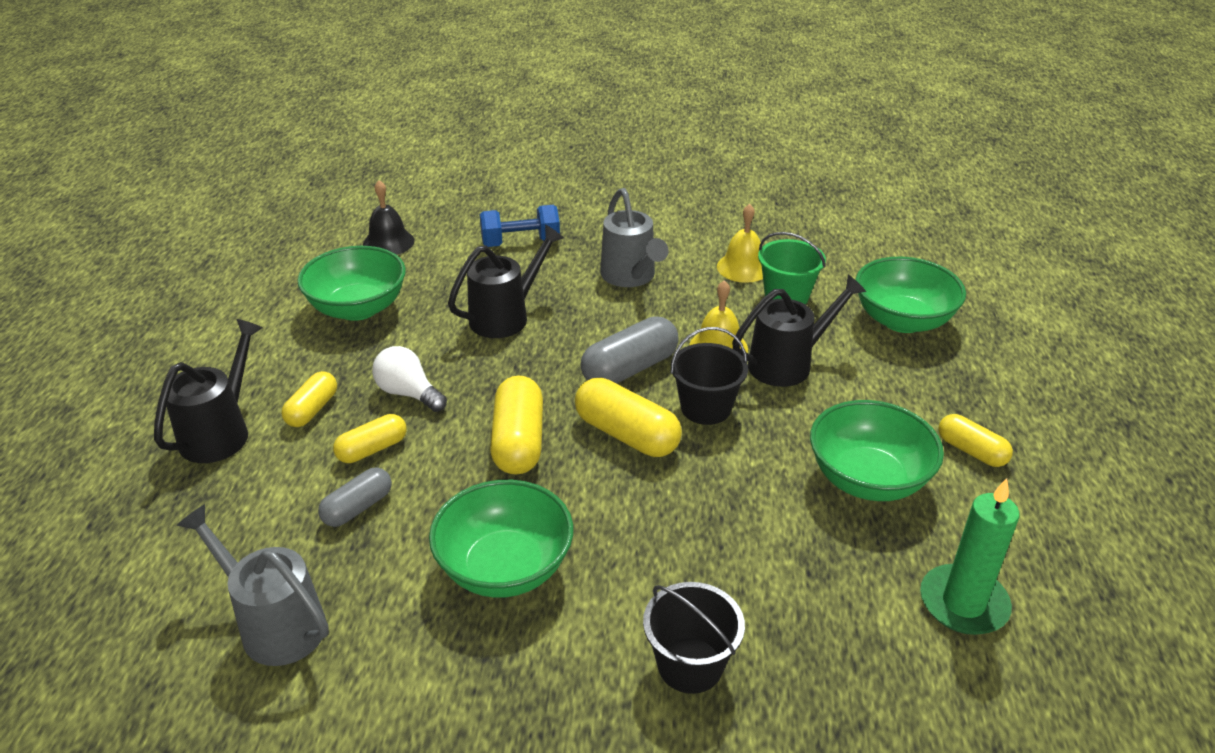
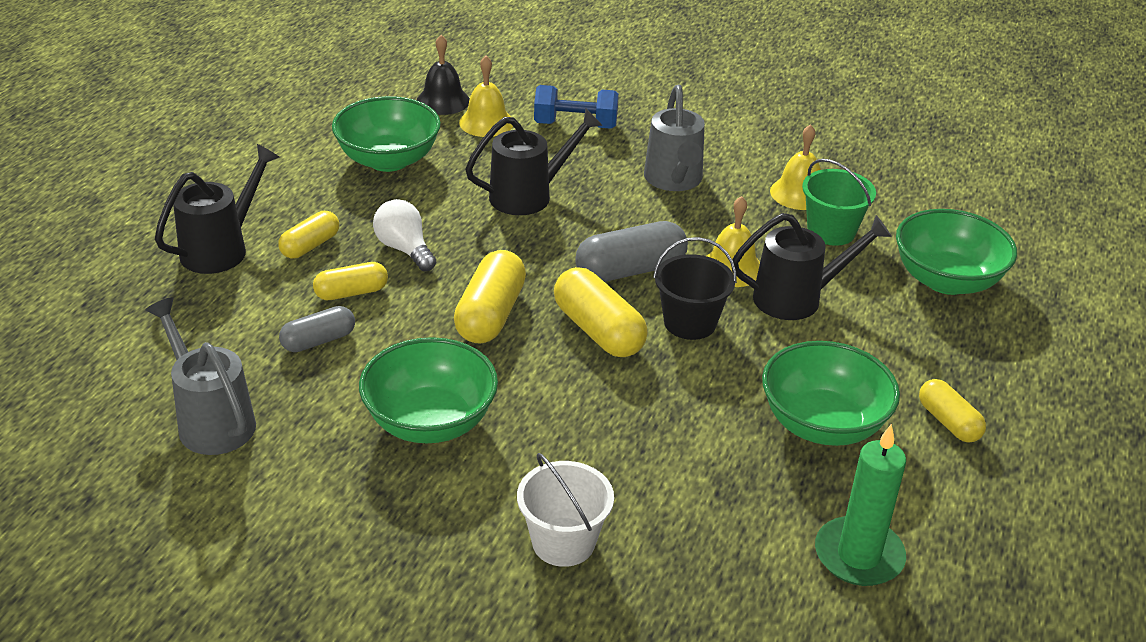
camera: 15 degrees right, 0 degrees up
(437, 255) = (486, 122): none -> yellow bell
(690, 665) = (563, 542): black bucket -> white bucket

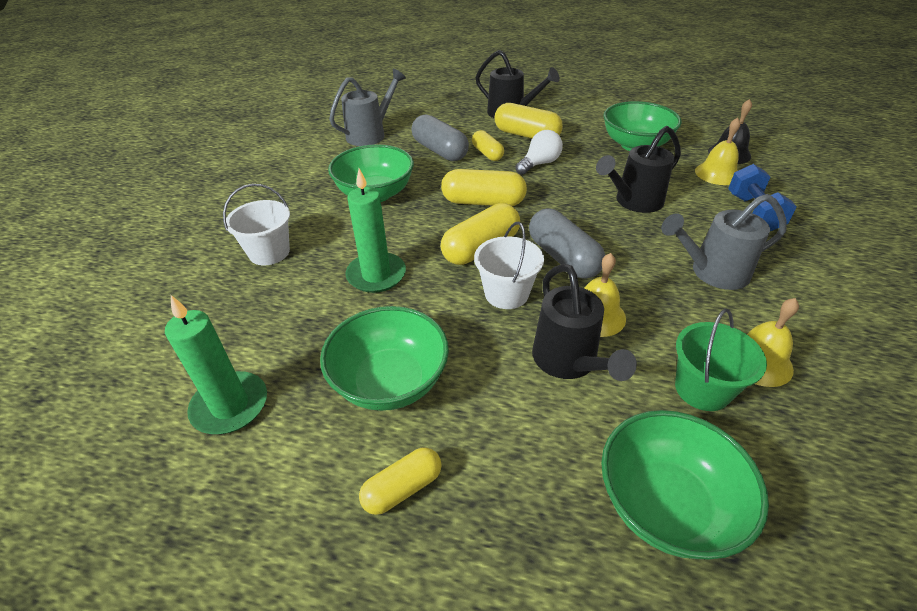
camera: 85 degrees right, 5 degrees up
(310, 246) = (526, 135): yellow capsule -> yellow capsule, size x1.62
(318, 341) = (440, 151): grey capsule -> grey capsule, size x1.62
(530, 195) = (633, 202): black watering can -> black watering can turned 90 degrees clockwise
(638, 428) = (376, 275): none -> green candle
(690, 323) = (506, 294): black bucket -> white bucket

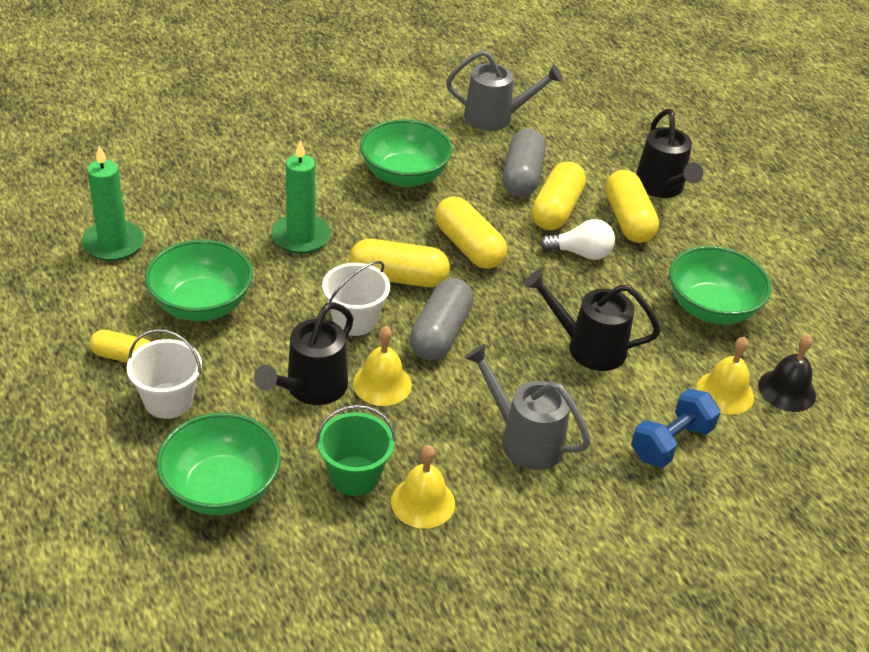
camera: 45 degrees right, 0 degrees up
(269, 252) = (266, 165): white bucket -> white bucket (168, 400)
(487, 153) = (556, 210): yellow capsule -> yellow capsule, size x1.62

